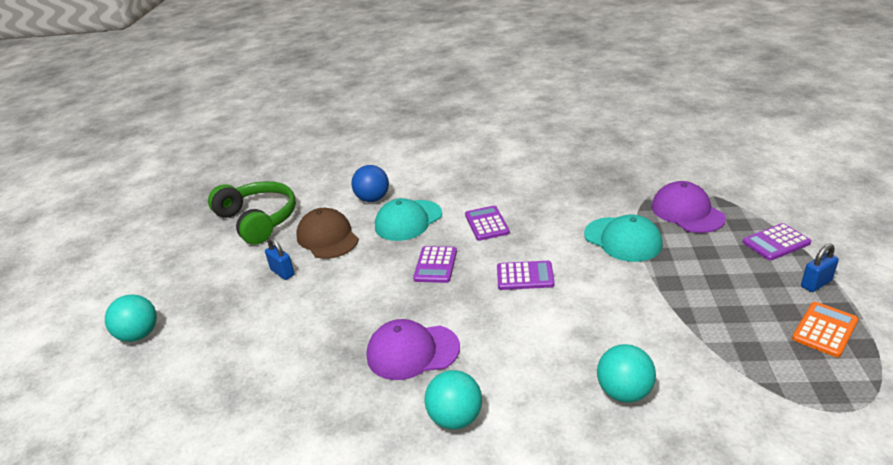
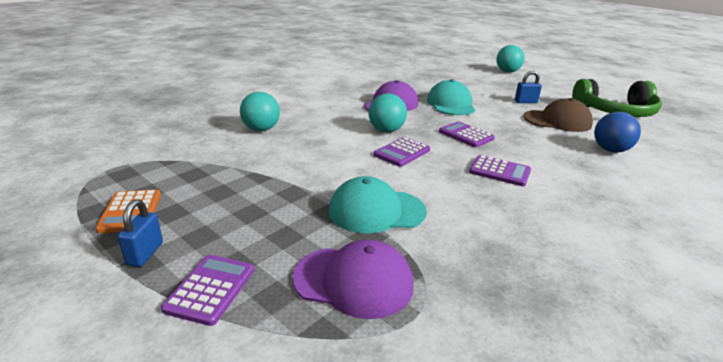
camera: 125 degrees right, 5 degrees down
(408, 220) = (549, 149): turquoise cap -> turquoise cap (450, 104)
(455, 418) = (331, 98): turquoise ball -> turquoise ball (386, 130)

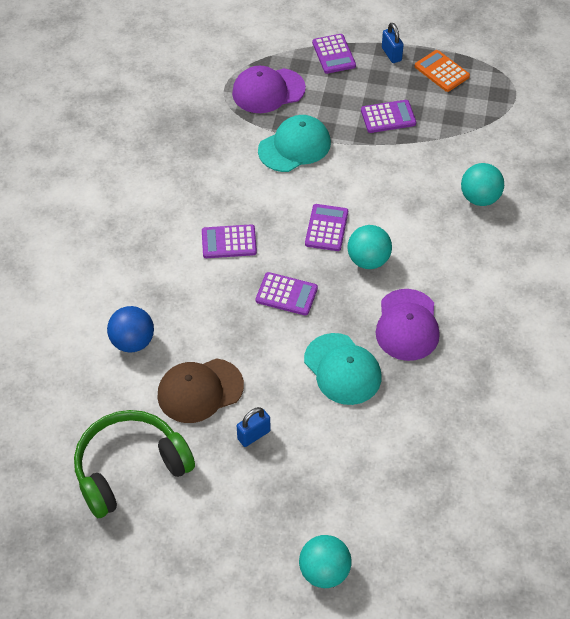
camera: 150 degrees right, 25 degrees up
(249, 197) = (388, 117): none -> purple calculator

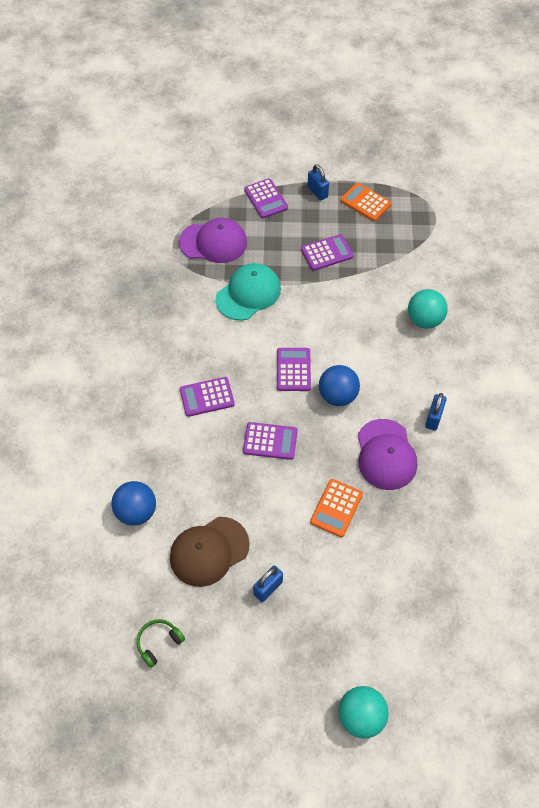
camera: 10 degrees left, 5 degrees up
(130, 469) = (159, 643): green headphones -> green headphones, size x0.42
(268, 91) = (213, 242): purple cap -> purple cap turned 150 degrees counterclockwise
(342, 369) = (336, 508): turquoise cap -> orange calculator
(368, 260) = (337, 396): turquoise ball -> blue ball
(467, 297) = (433, 418): none -> blue padlock

